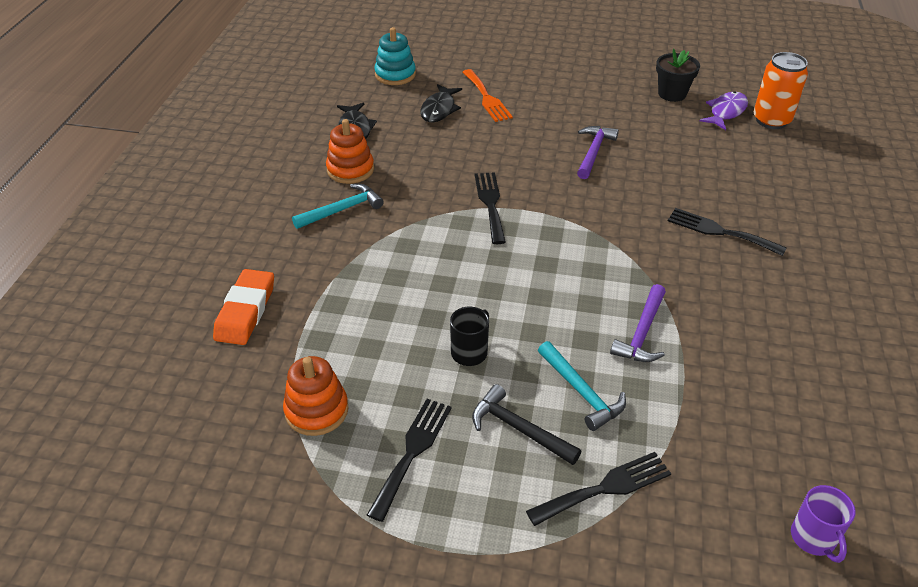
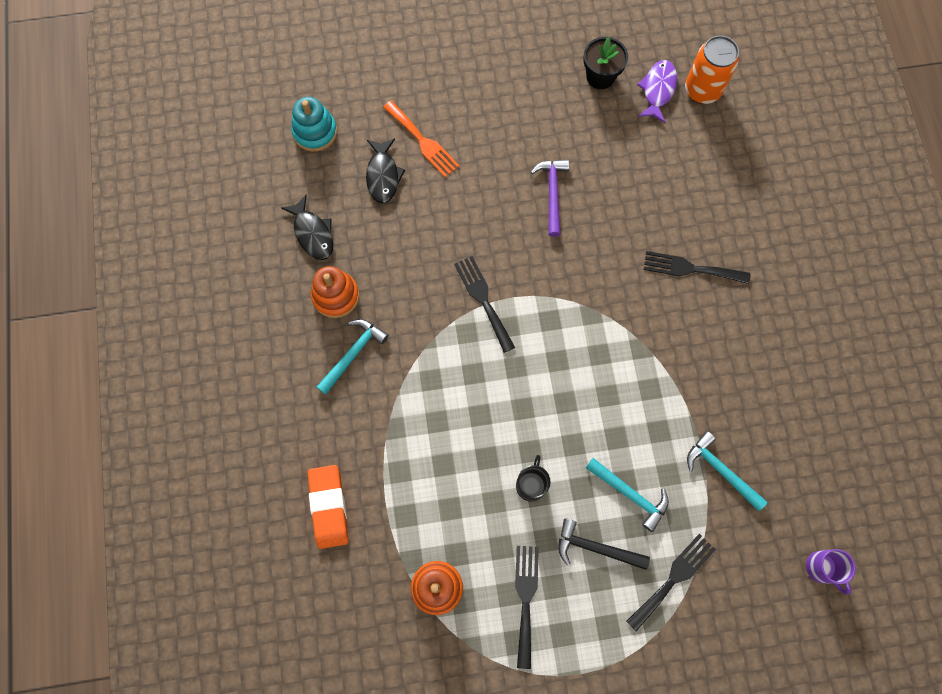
camera: 20 degrees left, 30 degrees up
(642, 333) = (658, 414): purple hammer -> none
(702, 402) = (721, 471): none -> turquoise hammer

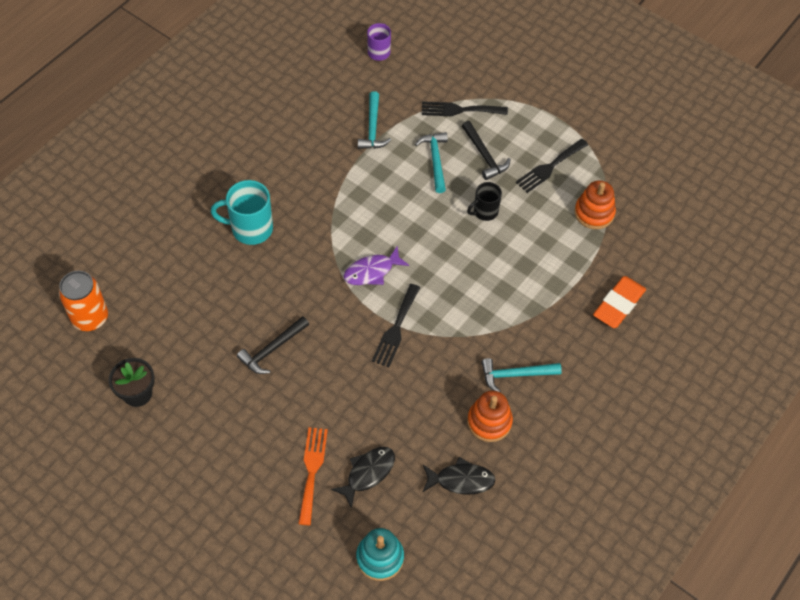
camera: 135 degrees left, 15 degrees down
(313, 233) = (461, 480): black fish -> black fish turned 75 degrees clockwise
(552, 194) = (272, 349): purple hammer -> black hammer
(657, 90) = (116, 346): purple fish -> purple fish (372, 271)
(690, 268) = (250, 228): black fork -> turquoise mug

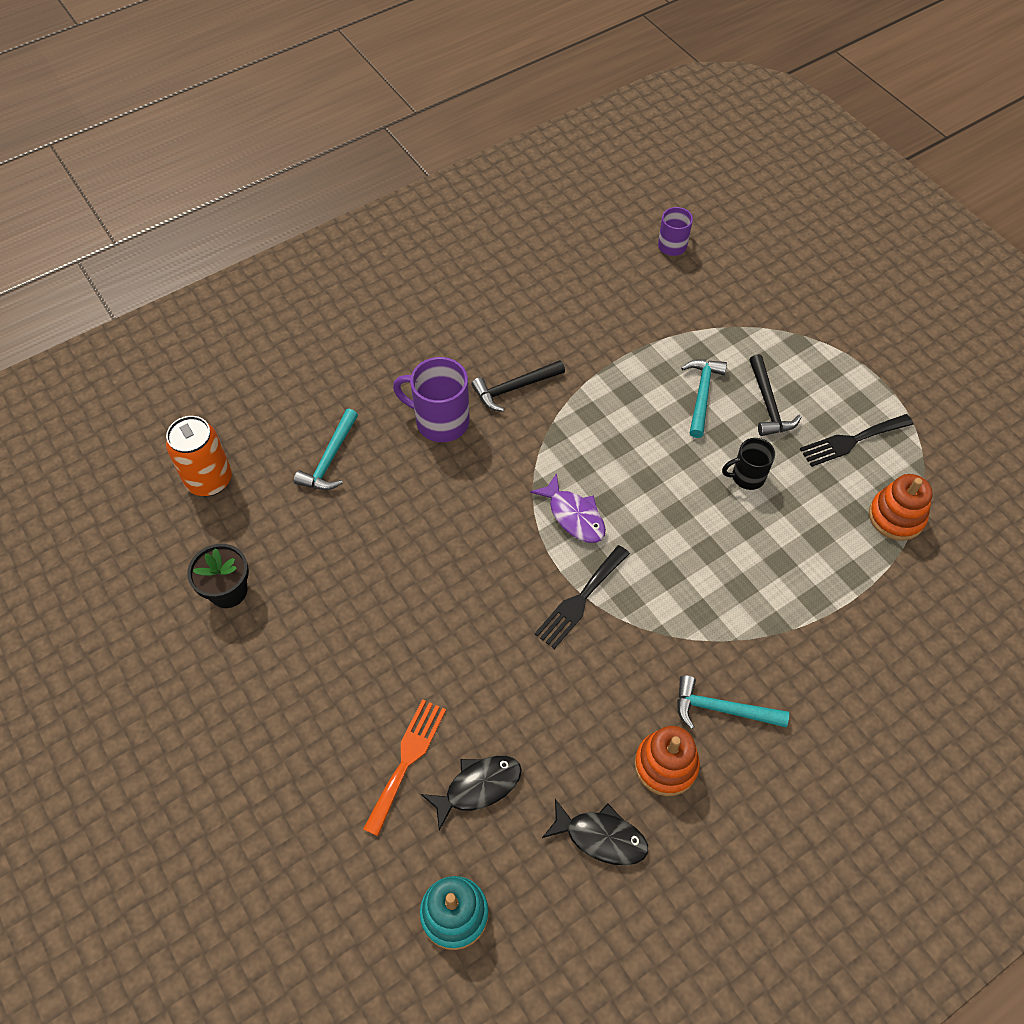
camera: 20 degrees right, 0 degrees up
(250, 228) = (440, 421): turquoise mug -> purple mug
(272, 349) = (413, 582): black hammer -> black hammer (514, 388)
(372, 271) = (574, 516): purple fish -> purple fish turned 120 degrees counterclockwise
(373, 128) = (635, 335): turquoise hammer -> turquoise hammer (330, 459)
(459, 110) = (753, 339): black fork -> none
(618, 304) = (896, 652): orange eraser -> none

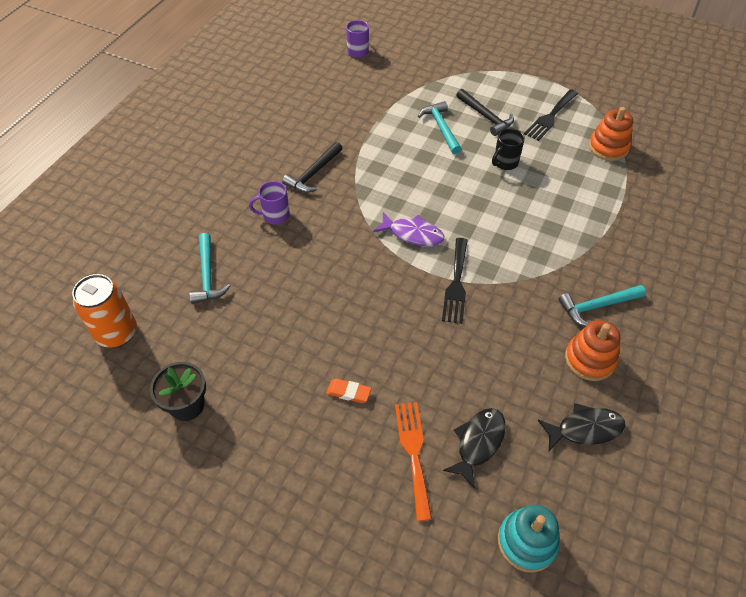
camera: 30 degrees left, 5 degrees down
(386, 661) = (348, 392): none -> orange eraser
(440, 421) = (275, 215): purple mug -> purple mug, size x0.61

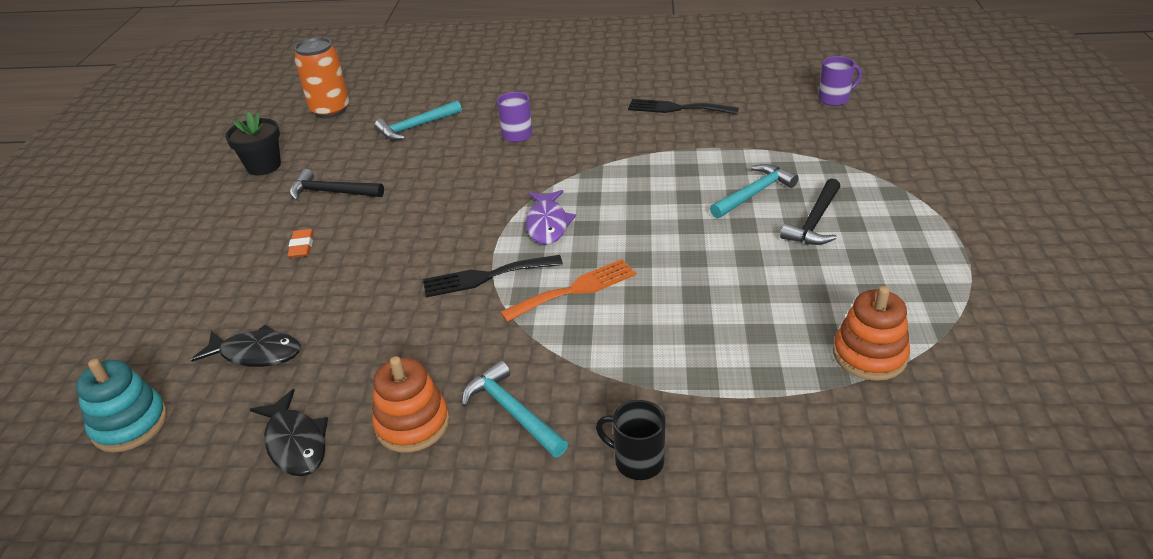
camera: 70 degrees right, 15 degrees down
(313, 173) = (595, 136): black hammer -> black hammer (331, 192)
(413, 453) = (235, 309): orange fork -> orange fork (575, 290)
(505, 163) = (735, 261): black mug -> black mug (637, 461)
(550, 117) = (879, 279): black fork -> black fork (677, 108)

